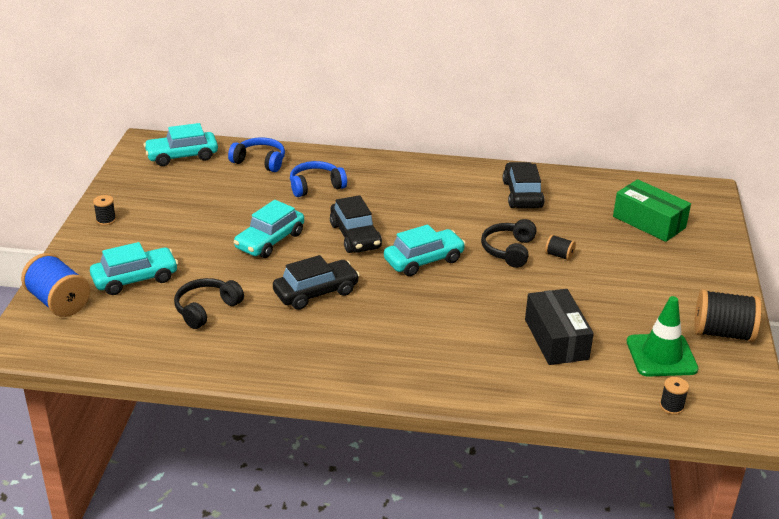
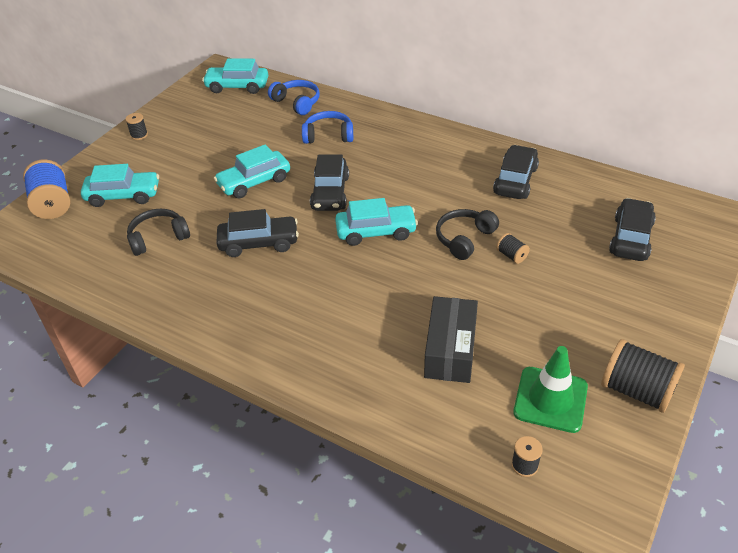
camera: 25 degrees right, 10 degrees up
(649, 222) = (630, 238): green box -> black car

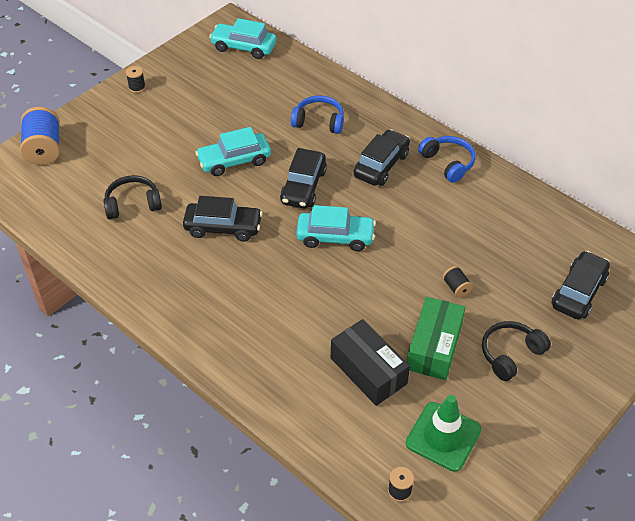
camera: 10 degrees right, 5 degrees up
(123, 195) = (109, 152): turquoise car -> none
(297, 103) = (297, 77): blue headphones -> blue headphones (448, 163)
(450, 350) = (368, 371): black box -> black box turned 60 degrees counterclockwise
(464, 239) = (417, 261): black headphones -> black headphones (510, 354)
(509, 314) = (434, 347): none -> green box
(515, 180) = (487, 207): black car -> black car (381, 165)
(636, 390) = (525, 445): black spool -> none

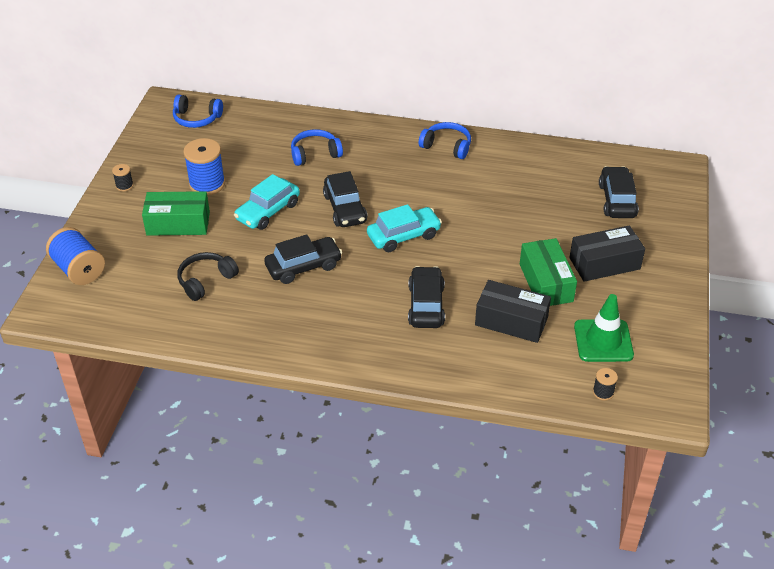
camera: 30 degrees left, 5 degrees down
(152, 140) = (178, 223): none -> green box
(204, 113) = (207, 184): none -> blue spool
(243, 47) = (197, 118): turquoise car -> blue headphones
(381, 165) = (395, 168): black car -> black car (426, 305)
(456, 288) = (527, 234): black spool -> none
(510, 354) = (604, 263): black headphones -> black box

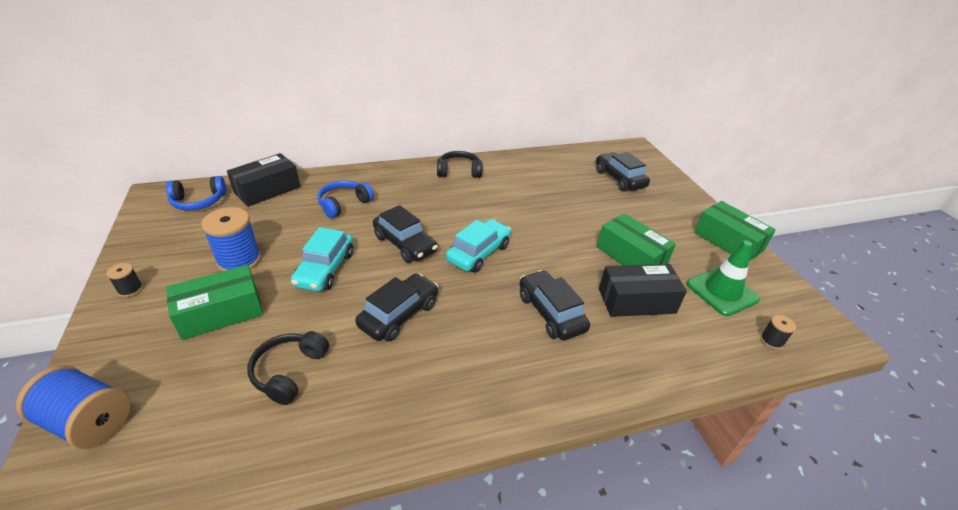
camera: 30 degrees left, 5 degrees down
(446, 146) = (459, 171): blue headphones -> black headphones
(604, 263) = (657, 227): black box -> black box (267, 190)
(666, 300) = (728, 241): none -> green box

